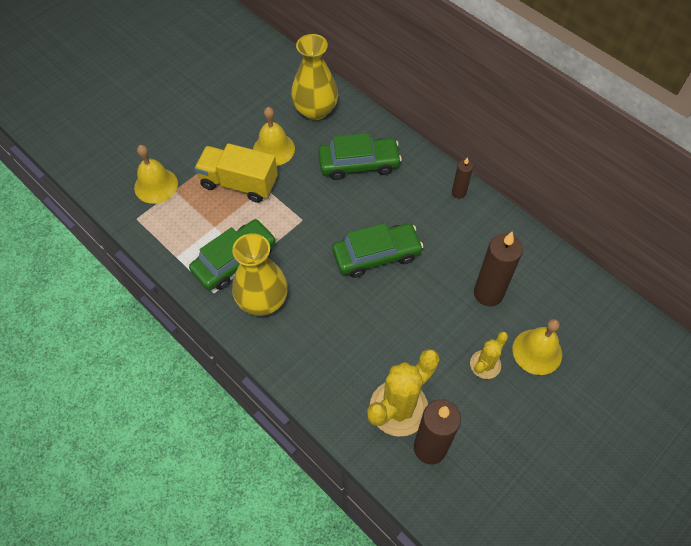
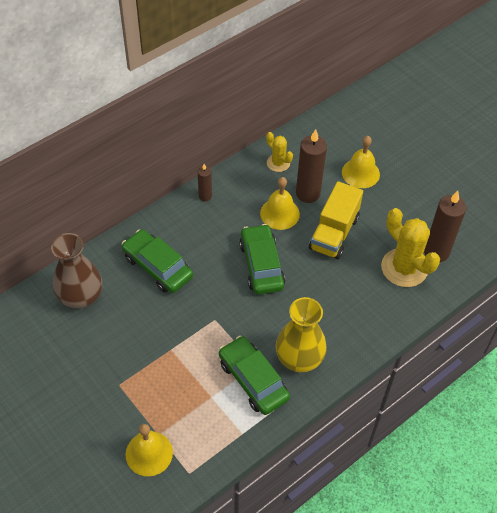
camera: 85 degrees left, 5 degrees down
(239, 183) = (161, 372): yellow truck -> yellow truck (334, 233)
(273, 149) = (123, 338): yellow bell -> yellow bell (279, 213)
(315, 110) = (81, 296): yellow vase -> brown vase
(359, 164) = (157, 267): green car -> green car turned 45 degrees counterclockwise
(485, 364) = (370, 206): yellow cactus -> yellow cactus (278, 163)

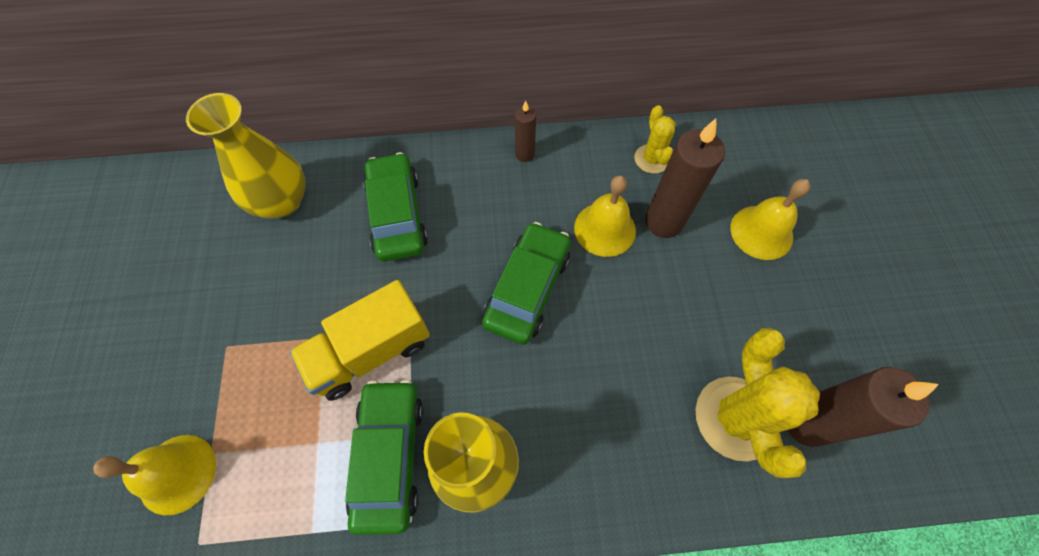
camera: 35 degrees right, 10 degrees up
(81, 296) = (282, 201): brown vase -> yellow vase
(334, 233) = (662, 300): yellow truck -> yellow truck (370, 351)

